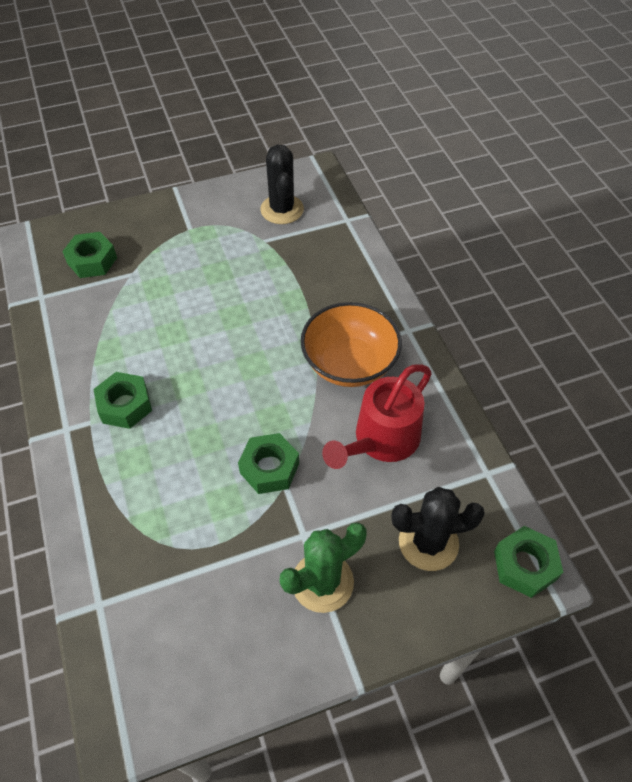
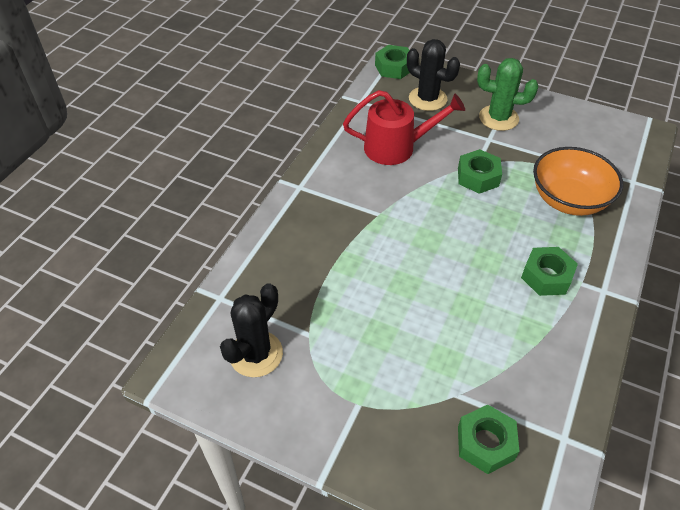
camera: 135 degrees left, 5 degrees down
(349, 364) = (363, 195): orange bowl -> orange bowl (568, 200)

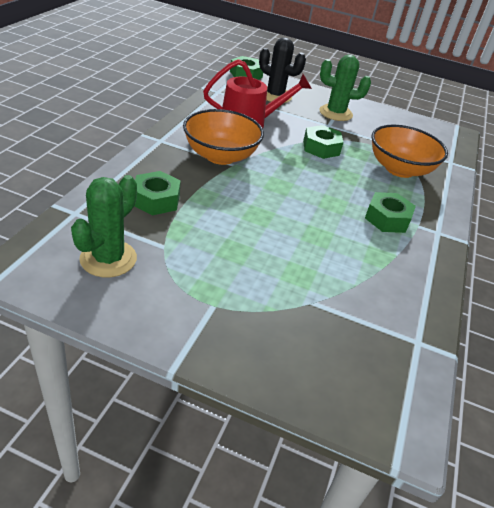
camera: 10 degrees left, 10 degrees down
(256, 354) = (108, 259): black cactus -> green cactus
(364, 203) = (220, 156): none -> orange bowl
(485, 443) = (343, 343): green nut -> green nut (156, 200)

